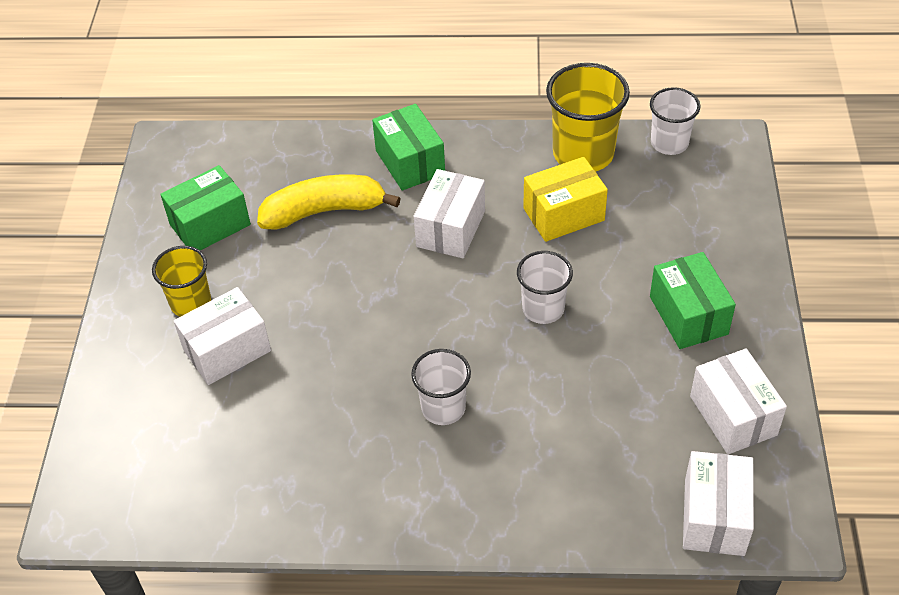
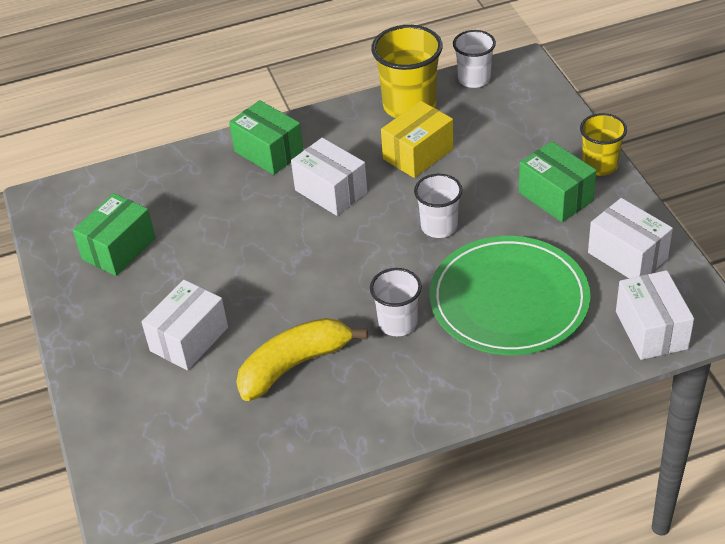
camera: 20 degrees left, 5 degrees down
(191, 303) = (135, 313): yellow cup -> yellow cup (599, 165)
(324, 211) = (215, 209): yellow banana -> yellow banana (294, 365)
(450, 229) = (331, 191): white box -> white box turned 45 degrees counterclockwise
(574, 423) = (509, 300): none -> green plate

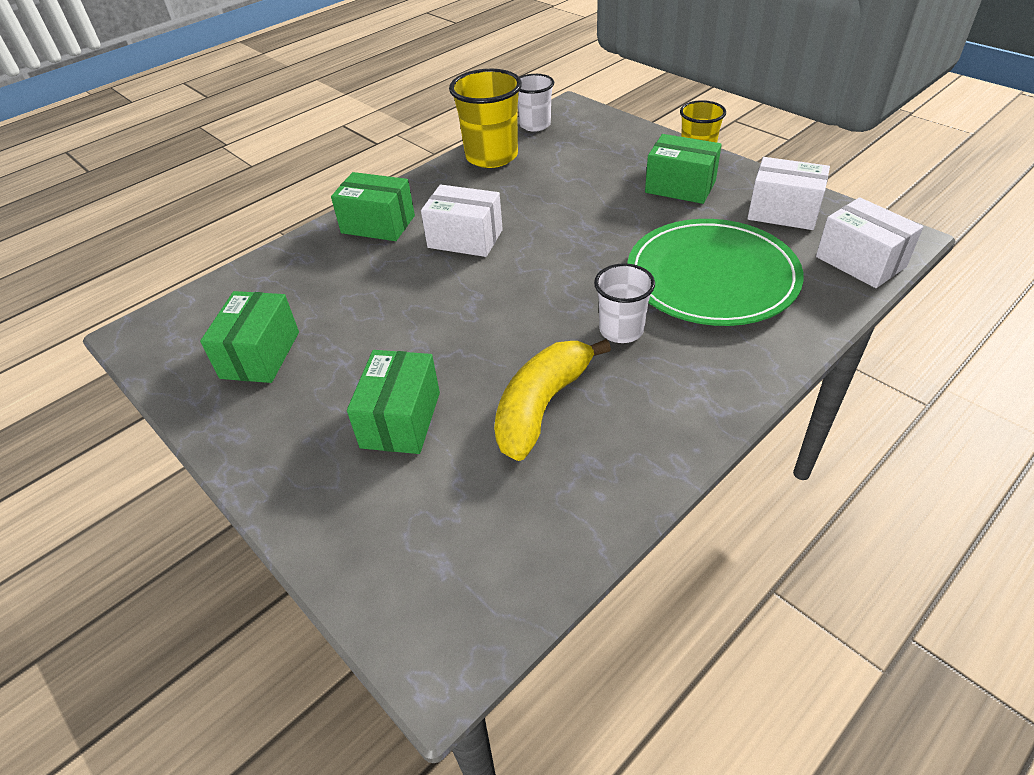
camera: 25 degrees left, 0 degrees up
(189, 339) = (400, 420): white box -> green box
(418, 154) = (528, 188): yellow box -> none
(439, 226) = (594, 238): white cup -> none

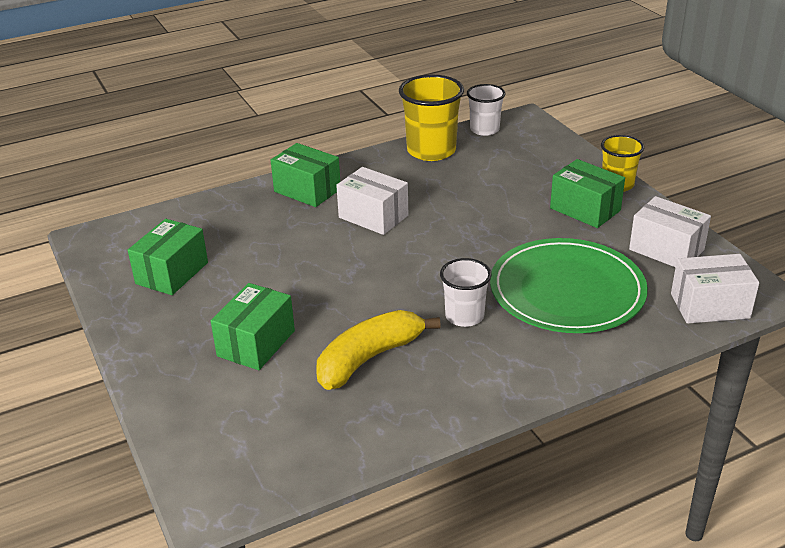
camera: 15 degrees right, 10 degrees down
(860, 262) = (710, 306): white box -> white box turned 75 degrees counterclockwise

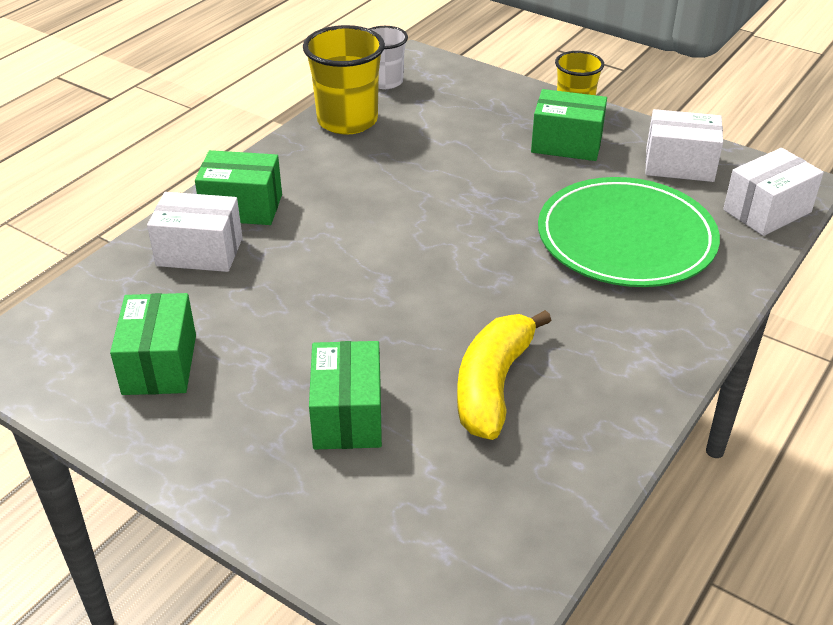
camera: 30 degrees left, 5 degrees up
(373, 216) = (349, 216): white box -> white box (199, 252)
(464, 316) = (550, 300): white cup -> none

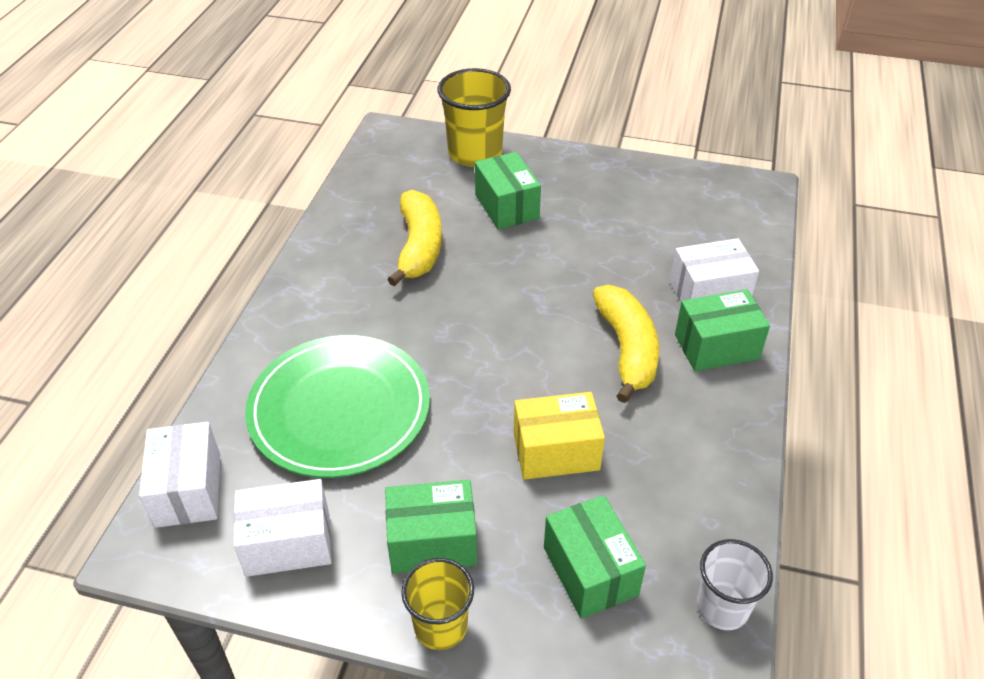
camera: 160 degrees right, 5 degrees up
(159, 364) = (652, 206): green box -> green box (590, 571)
(327, 223) = (627, 349): none -> yellow banana
(347, 121) = (712, 504): yellow cup -> yellow cup (475, 153)
(443, 170) = (556, 451): none -> yellow box
(767, 211) = (188, 490): white box -> white box turned 45 degrees counterclockwise

